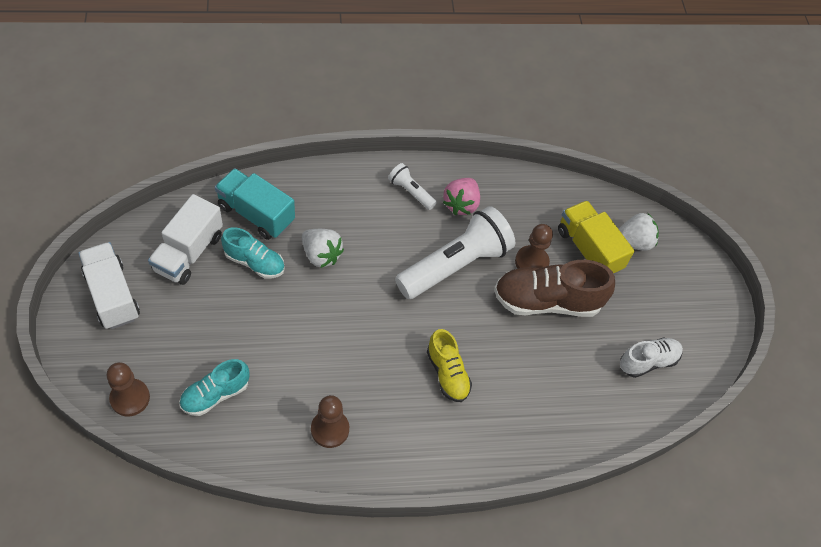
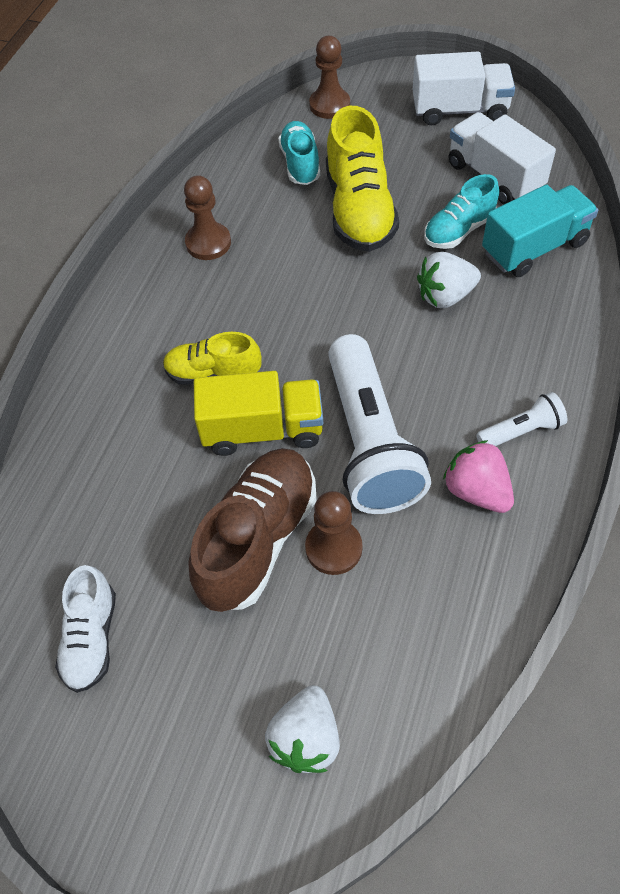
camera: 125 degrees right, 0 degrees up
(255, 333) = (359, 210): none -> yellow shoe
(589, 249) = (321, 650): yellow truck -> yellow truck (262, 430)

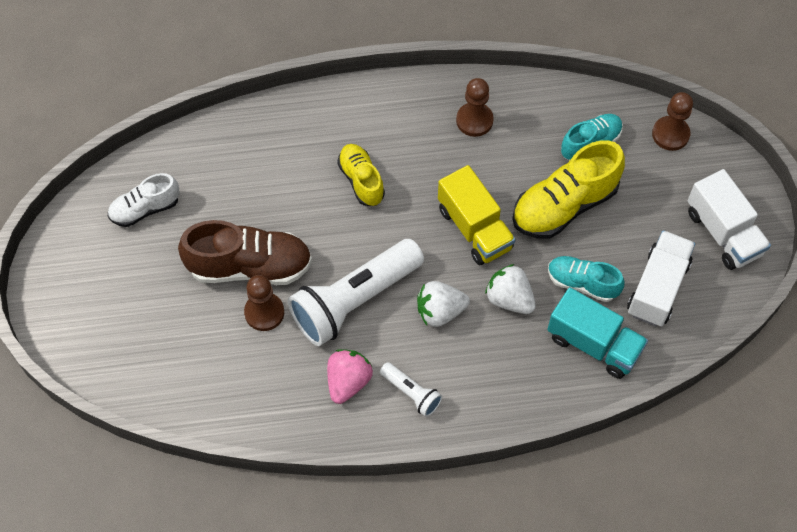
camera: 60 degrees right, 5 degrees up
(262, 430) = (331, 231): yellow truck -> yellow truck (474, 228)
(306, 738) = (136, 350): white strawberry -> white strawberry (440, 311)

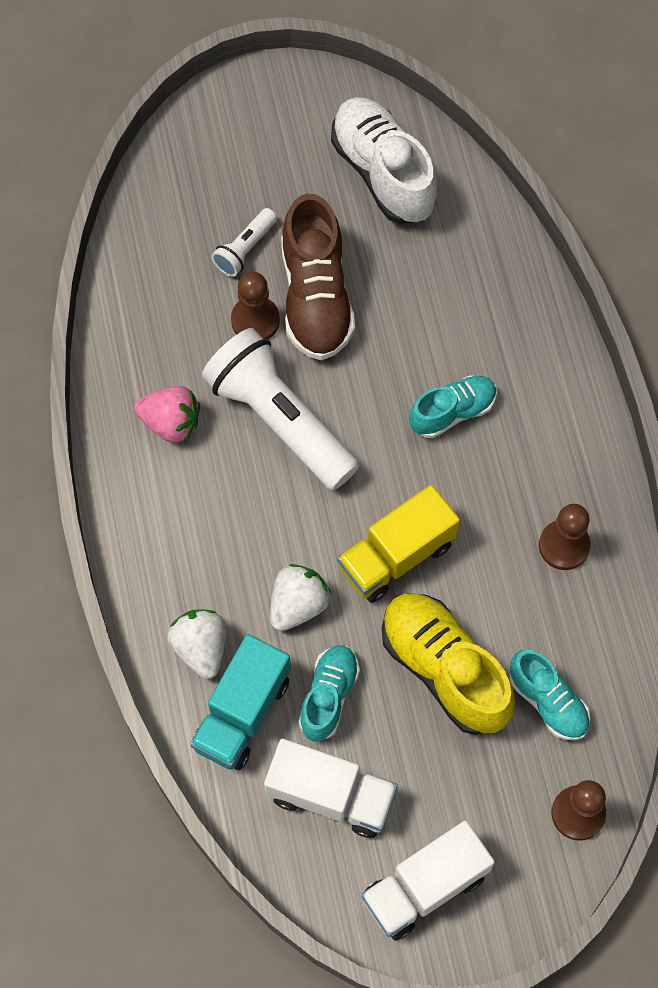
camera: 85 degrees right, 5 degrees up
(145, 209) = (383, 173): white shoe -> white shoe, size x1.66
(361, 180) = (452, 412): yellow shoe -> turquoise shoe
(411, 393) = (160, 496): white flashlight -> white flashlight (245, 249)
(440, 311) = (273, 521): white strawberry -> white strawberry (201, 648)

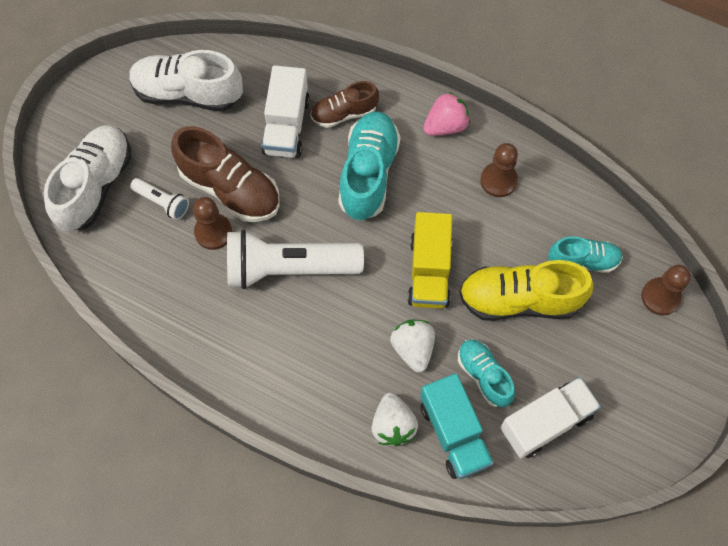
camera: 50 degrees left, 0 degrees up
(171, 423) = (234, 330): pink strawberry -> pink strawberry (445, 125)
(201, 648) = (393, 425): white strawberry -> white strawberry turned 120 degrees counterclockwise
(208, 176) = (95, 185): none -> white shoe
(245, 249) = (162, 202): white flashlight -> white flashlight turned 45 degrees counterclockwise
(425, 887) = (641, 413): white truck -> white truck (286, 126)
(452, 412) = (368, 173): turquoise shoe -> turquoise shoe, size x1.66
(499, 334) = (344, 113): none -> brown shoe

